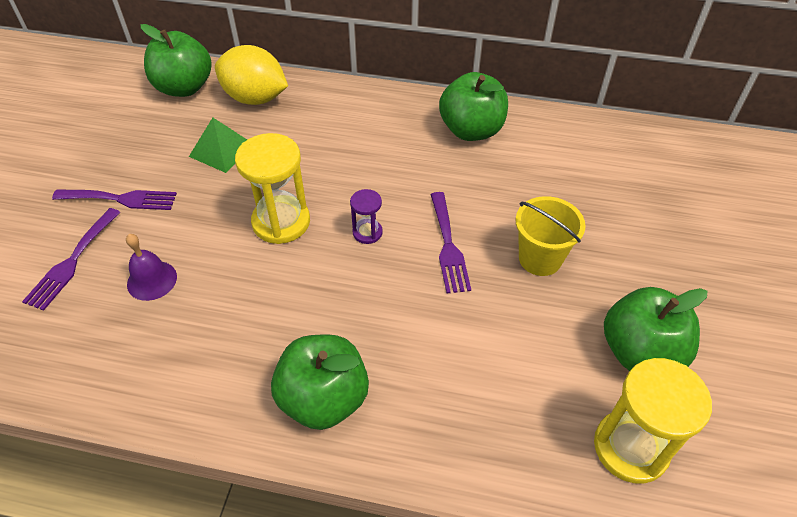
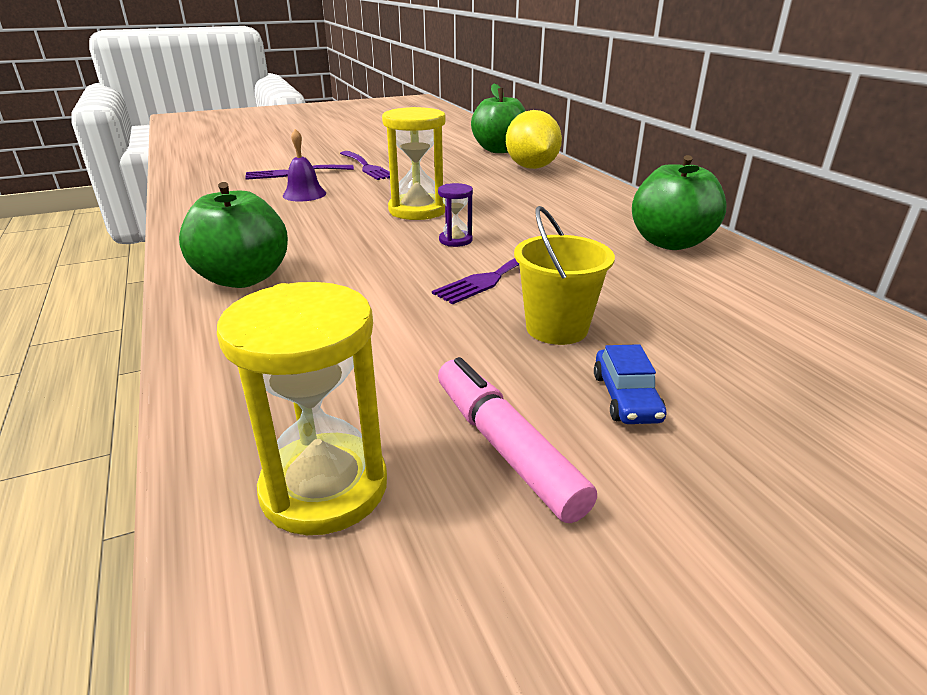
camera: 55 degrees right, 20 degrees down
(222, 150) = (459, 175): green pyramid -> none
(627, 276) = (626, 397): none -> blue car
(640, 352) = (505, 447): green apple -> pink marker

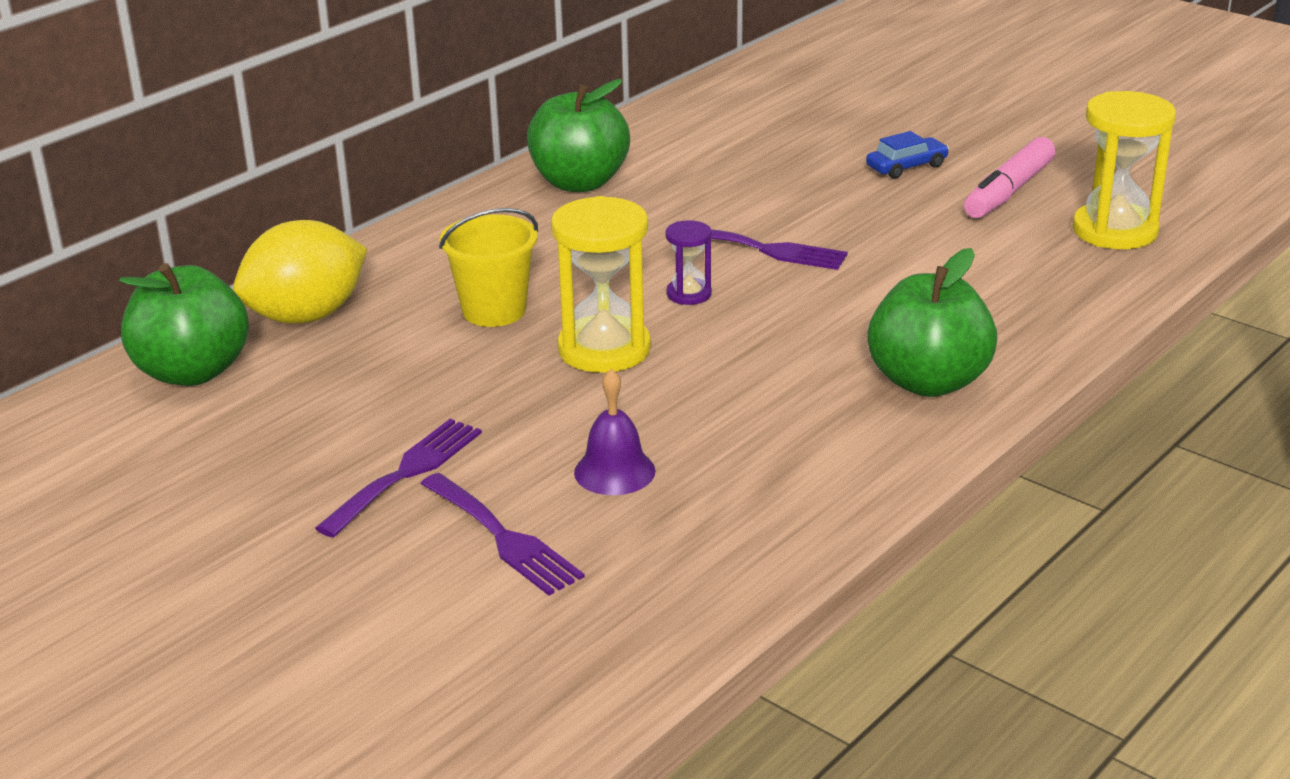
camera: 115 degrees left, 0 degrees up
(556, 328) = (837, 203): yellow bucket -> yellow bucket (494, 311)

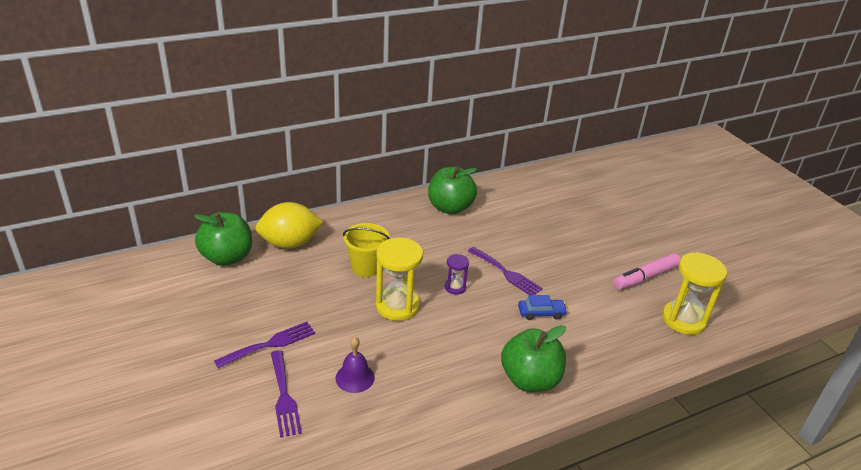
camera: 20 degrees right, 5 degrees up
(906, 167) = (605, 246): blue car -> blue car (541, 313)

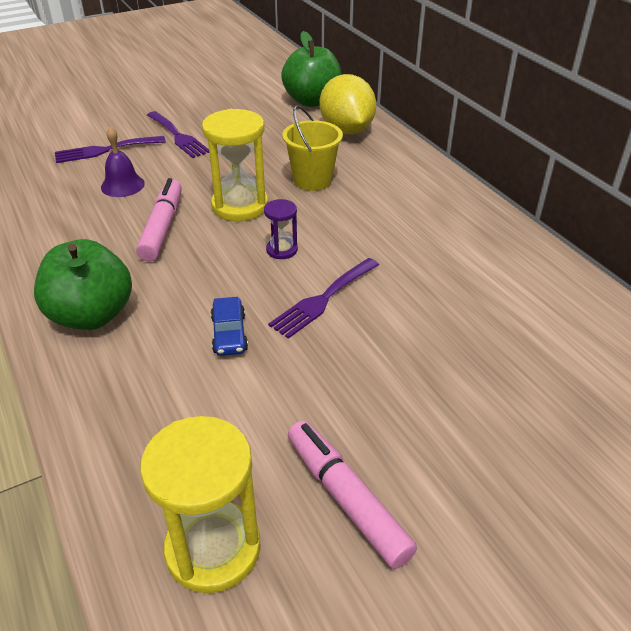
camera: 90 degrees right, 5 degrees up
(423, 348) = (162, 227): none -> pink marker
(450, 208) = (480, 243): green apple -> none

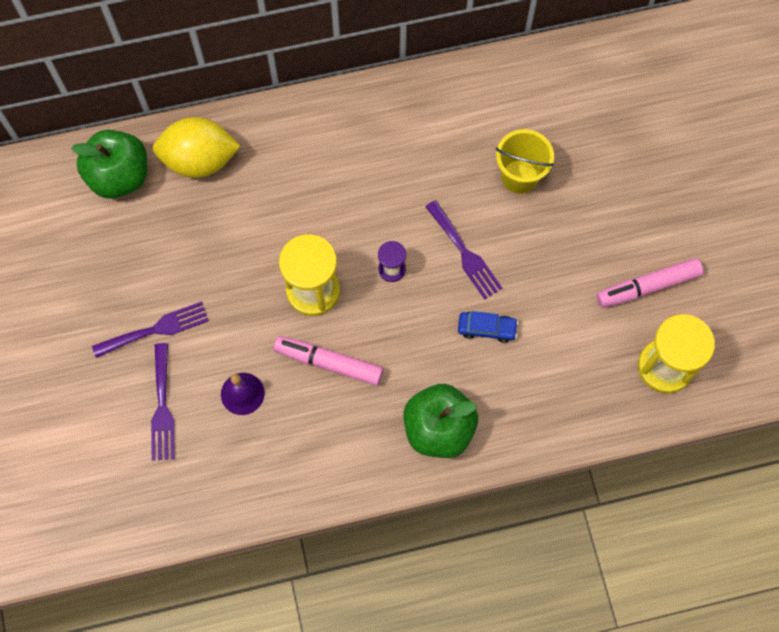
camera: 75 degrees left, 30 degrees up
(312, 180) = (288, 218): yellow bucket -> yellow bucket (519, 176)

